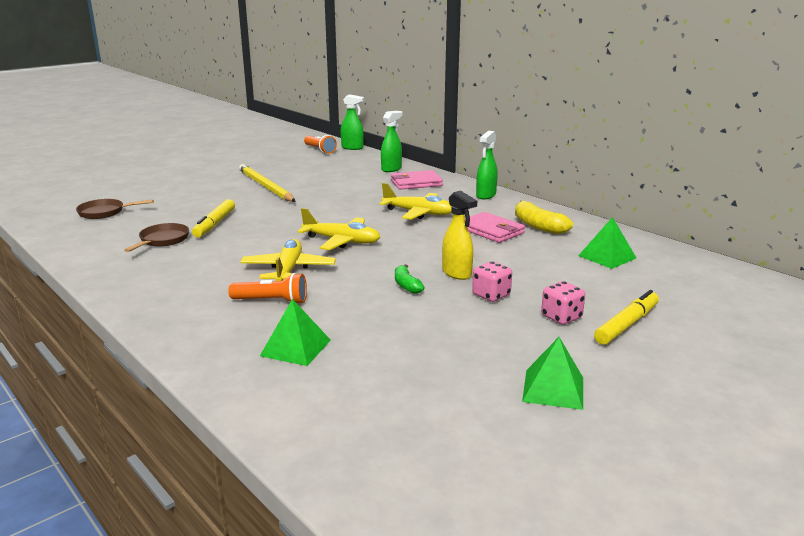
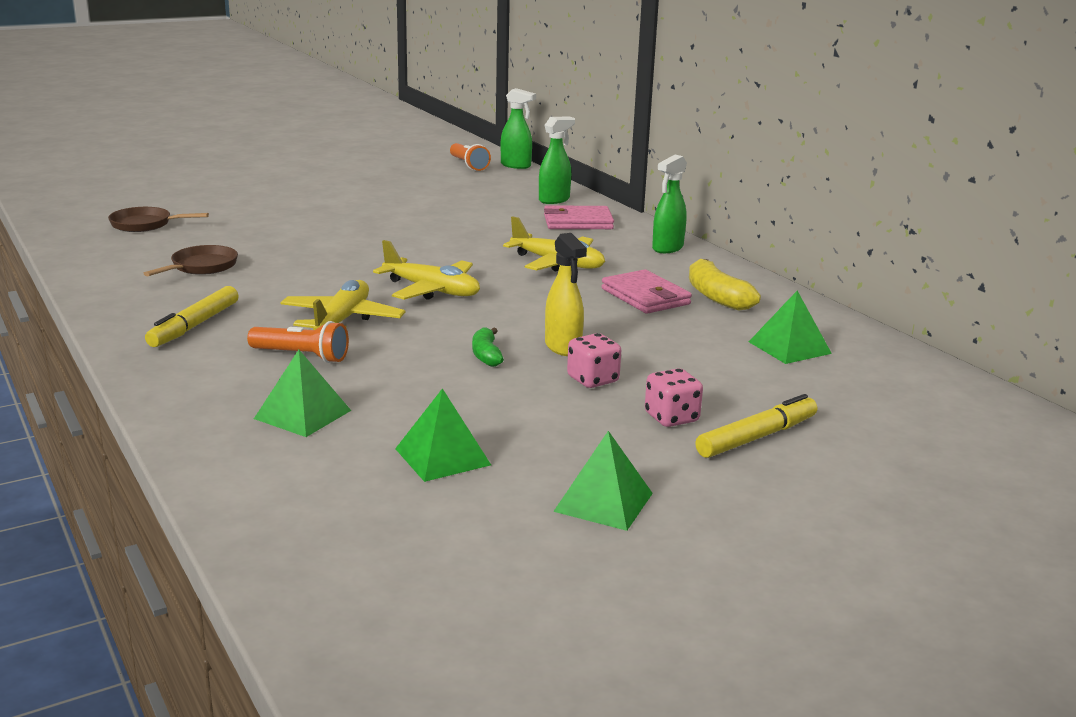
camera: 10 degrees right, 0 degrees up
(214, 224) = (277, 252): yellow marker -> yellow marker (194, 326)
(265, 186) = (368, 209): yellow pencil -> none
(418, 368) = (442, 456): none -> green pyramid

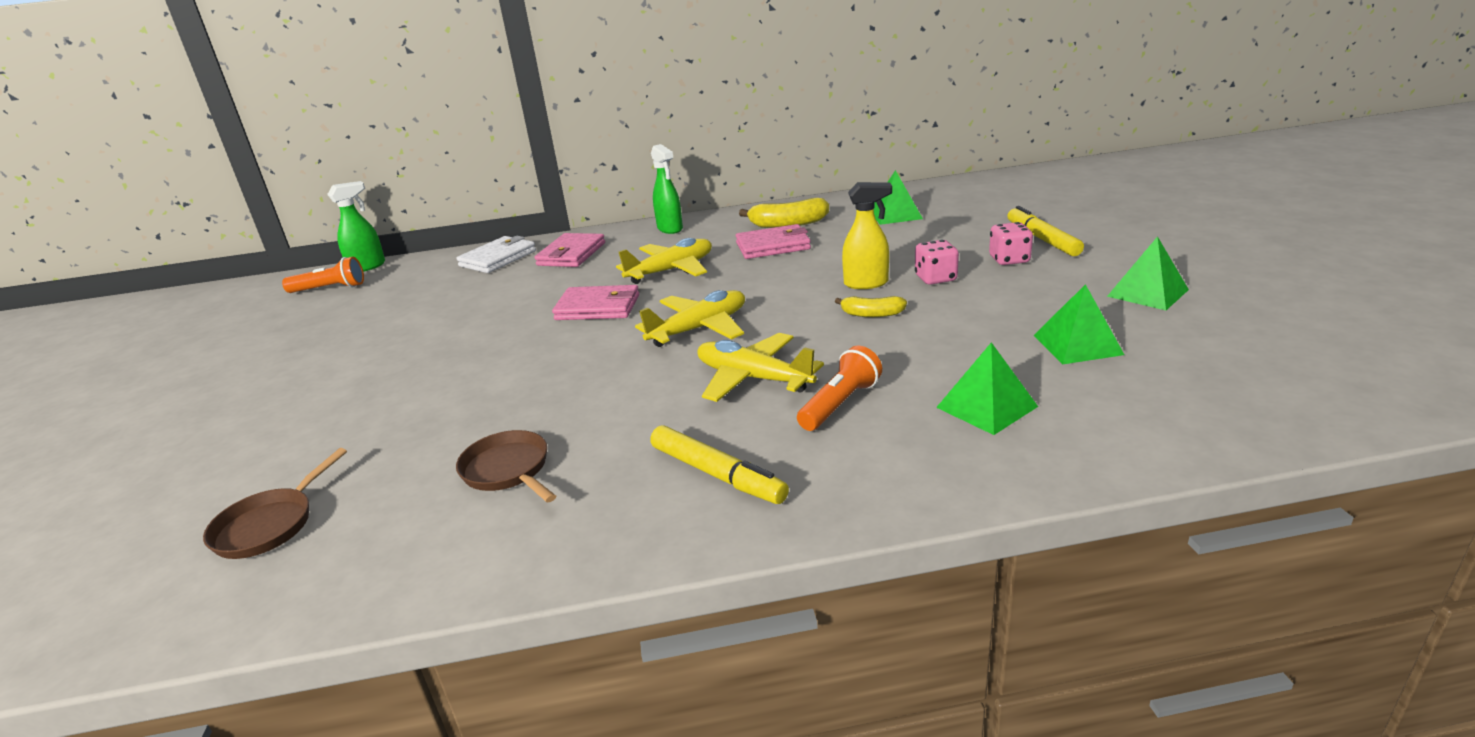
camera: 65 degrees left, 5 degrees up
(463, 250) = (598, 307): none -> pink wallet
(486, 355) = (872, 314): green banana -> yellow banana
(554, 200) = (498, 258): green spray bottle -> white wallet

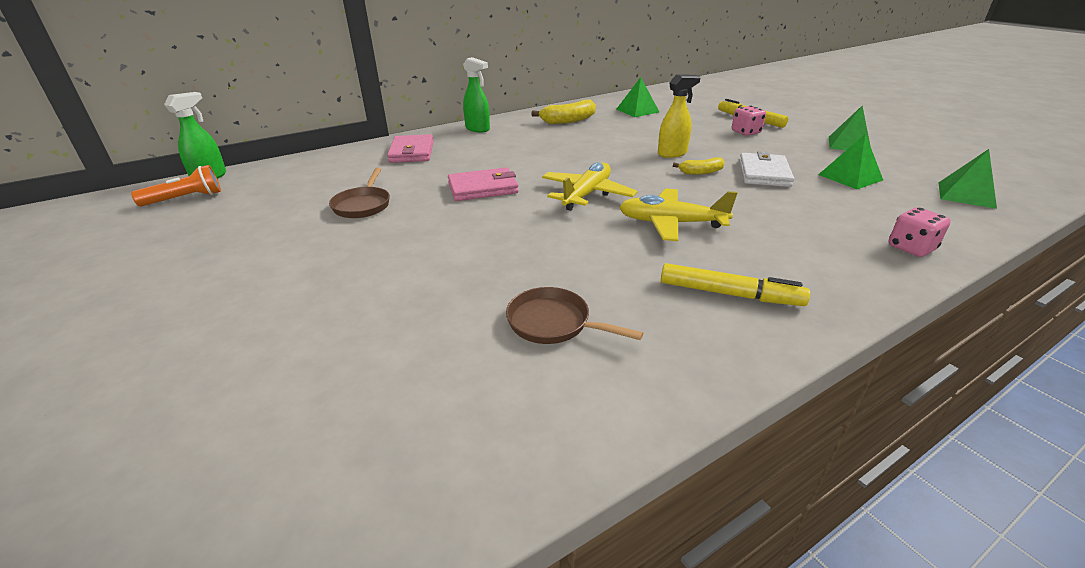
camera: 25 degrees left, 5 degrees up
(269, 525) = (355, 424): brown pan -> brown pan (363, 205)
(498, 258) = (344, 160): white wallet -> white wallet (764, 173)
(671, 270) = (514, 157): yellow plane -> none
(773, 246) = (574, 135): pink wallet -> none
(840, 404) = (754, 232): orange flashlight -> none
(935, 278) = (714, 147): pink dice -> pink dice (911, 248)
(986, 407) = (847, 220): green pyramid -> green pyramid (966, 195)

